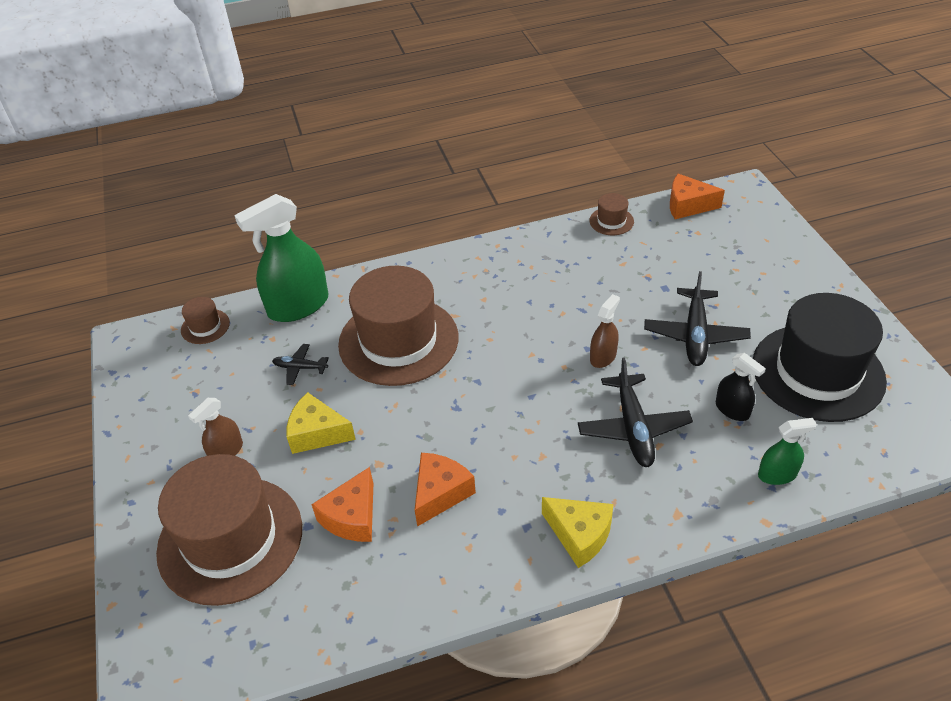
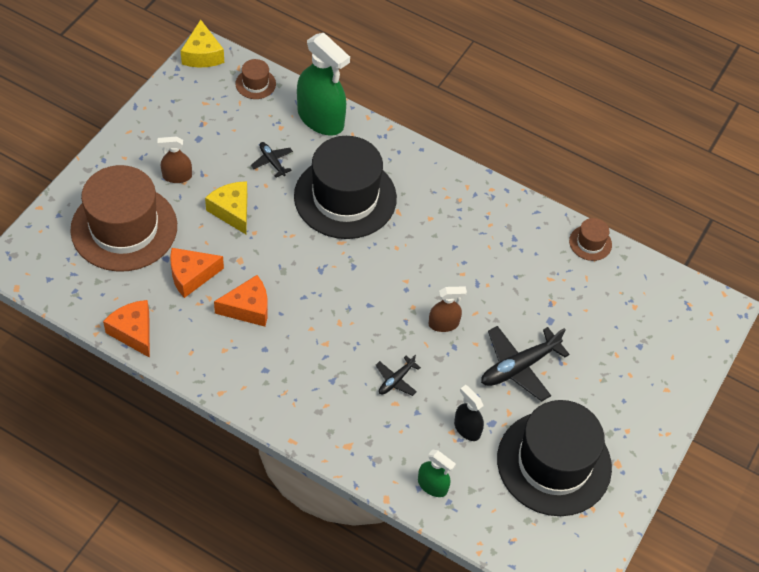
camera: 40 degrees right, 10 degrees up
(298, 306) = (320, 119): green spray bottle -> green spray bottle turned 150 degrees counterclockwise
(398, 341) = (345, 197): brown hat -> black hat
(579, 535) = (284, 402): yellow cheese -> yellow cheese (202, 54)
(633, 428) = (396, 380): black plane -> black plane, size x0.53
(688, 205) = (660, 282): orange cheese -> orange cheese (133, 332)
(732, 409) = (467, 429): black spray bottle -> black spray bottle turned 135 degrees clockwise

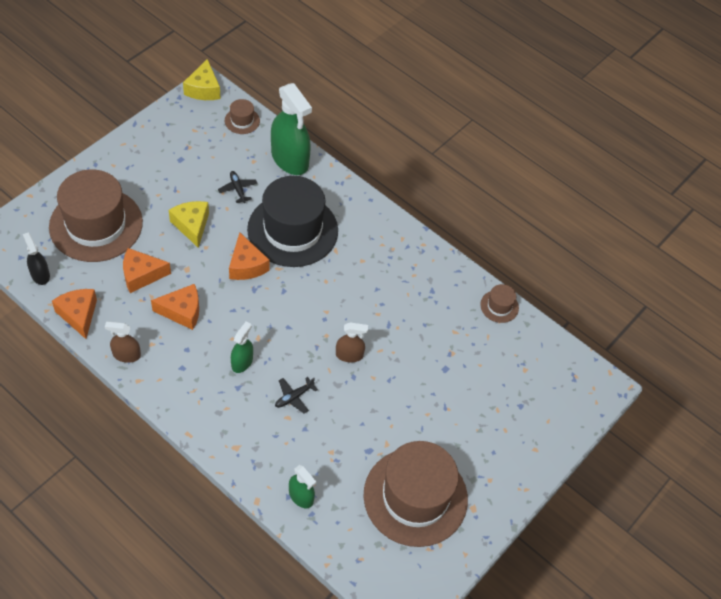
camera: 10 degrees right, 0 degrees up
(177, 176) = (153, 188): brown spray bottle -> brown spray bottle (126, 355)
(305, 245) = (246, 265): none -> orange cheese
(329, 352) = (242, 362): none -> green spray bottle
(467, 429) = (345, 451): black spray bottle -> black spray bottle (40, 275)
(519, 367) = (406, 405): black plane -> none
(554, 463) = (415, 497): black hat -> brown hat

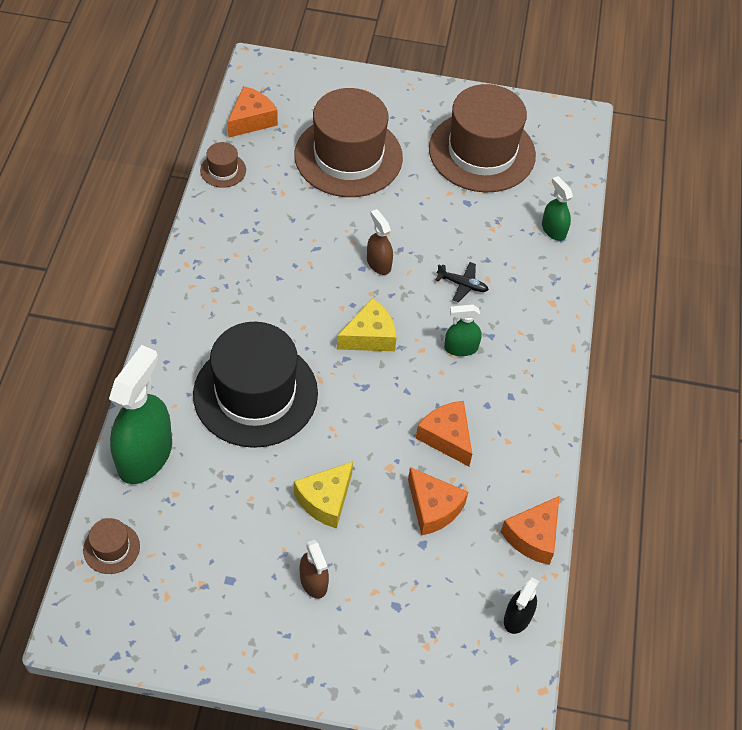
camera: 120 degrees left, 0 degrees up
(96, 224) = (402, 607): brown hat -> brown hat (348, 156)
(126, 355) = (539, 456): brown spray bottle -> brown spray bottle (313, 581)
(203, 89) = (80, 633): yellow cheese -> yellow cheese (370, 336)
(238, 189) = (233, 484): black plane -> none
(246, 265) = (339, 411): orange cheese -> orange cheese (251, 120)
(301, 496) = (553, 230): green spray bottle -> green spray bottle turned 45 degrees counterclockwise

